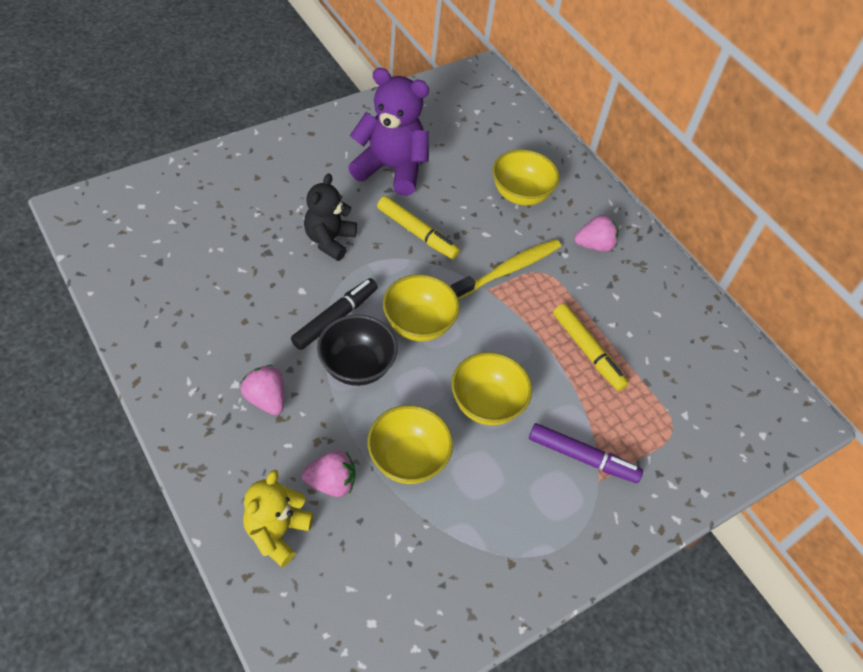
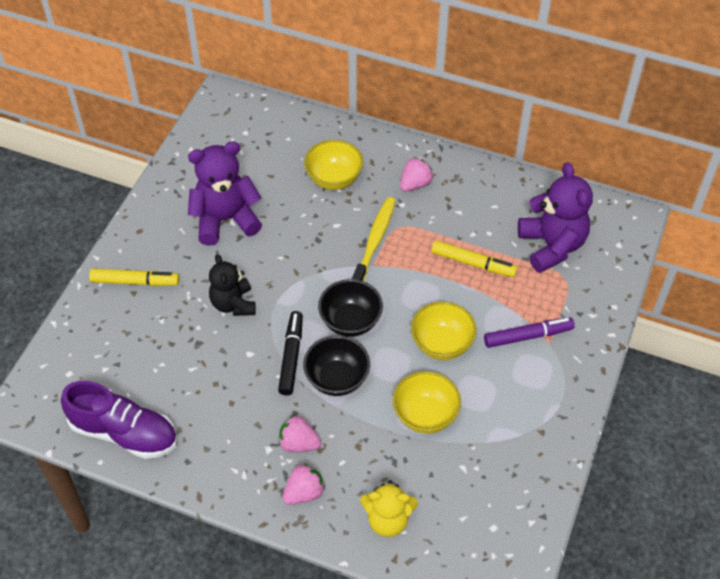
camera: 30 degrees left, 0 degrees up
(133, 283) = (124, 433): none -> purple shoe
(277, 532) = (388, 519): yellow teddy bear -> yellow teddy bear turned 75 degrees counterclockwise
(331, 482) = (392, 464): pink strawberry -> pink strawberry (304, 492)
(417, 233) = (289, 256): yellow marker -> yellow marker (135, 281)
(418, 324) = (350, 321): yellow bowl -> black bowl
(686, 388) = (551, 246): none -> purple teddy bear

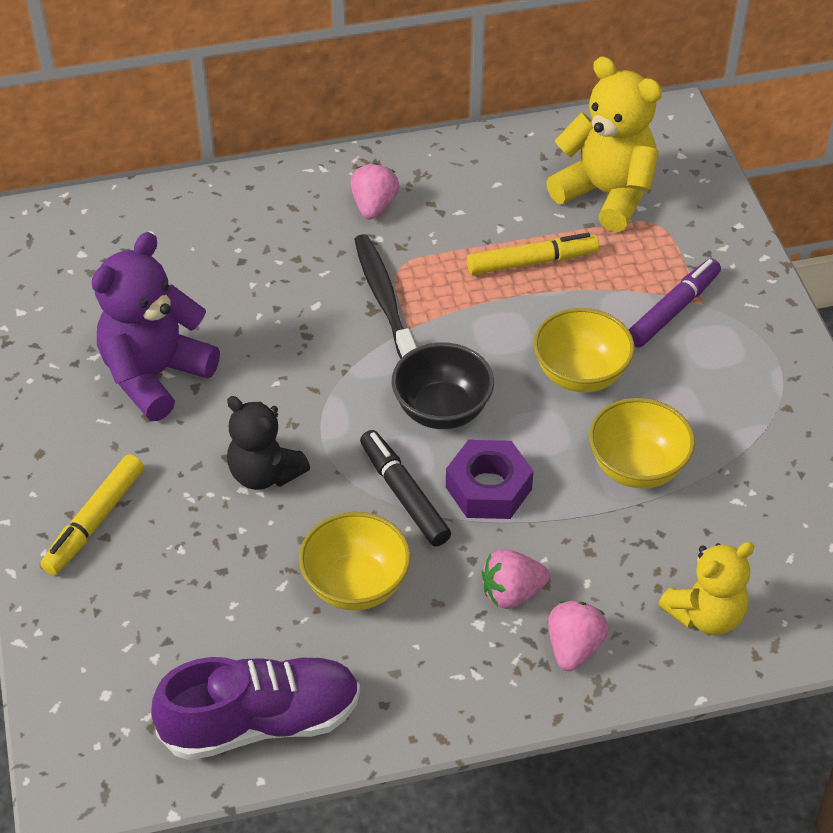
camera: 35 degrees left, 5 degrees down
(135, 281) = (95, 521): yellow marker -> yellow marker turned 150 degrees clockwise
(334, 179) = (260, 251): yellow bowl -> yellow bowl (356, 585)
(337, 379) = (488, 488): black bowl -> purple nut
(374, 241) = (384, 299): yellow toothbrush -> black toothbrush
(551, 246) = (606, 194): purple teddy bear -> yellow teddy bear

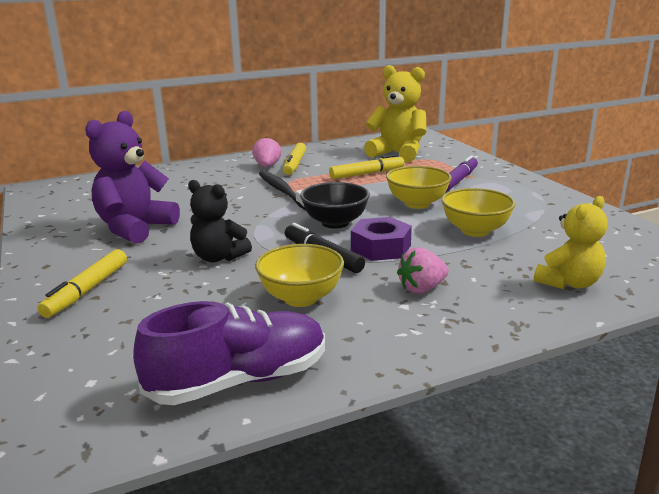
camera: 10 degrees left, 25 degrees down
(421, 207) = (295, 164): none -> yellow marker
(574, 647) = (484, 308): pink strawberry -> none

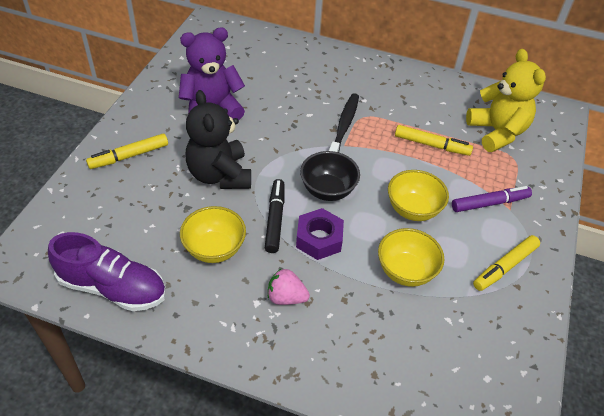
camera: 40 degrees right, 25 degrees up
(218, 257) = (220, 175): black teddy bear -> black teddy bear, size x1.53
(267, 166) = (374, 85): pink strawberry -> none
(295, 164) = (396, 96): yellow marker -> yellow marker (505, 267)
(569, 283) = (381, 371): yellow teddy bear -> none

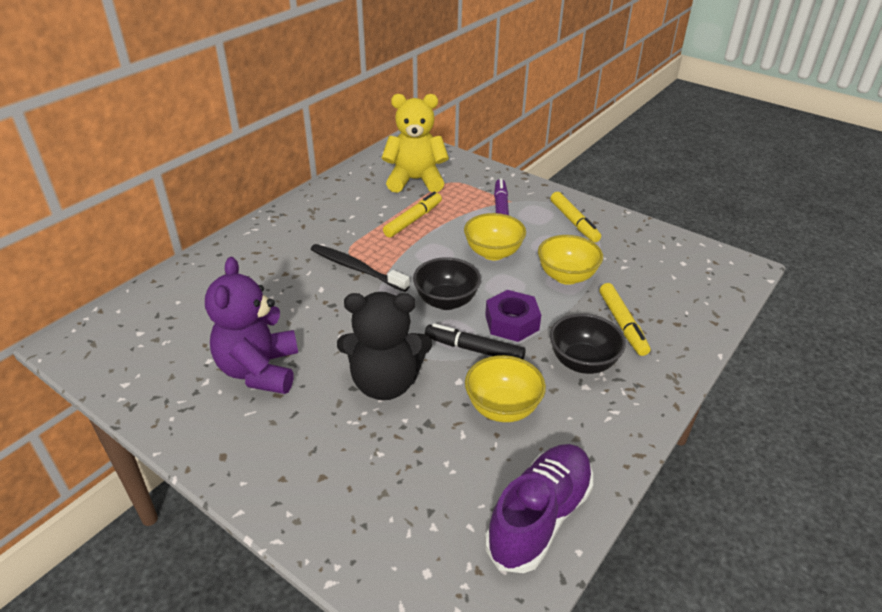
camera: 70 degrees left, 10 degrees down
(129, 156) = (305, 472): yellow marker -> yellow marker (622, 324)
(286, 297) = (582, 362): pink strawberry -> black bowl

